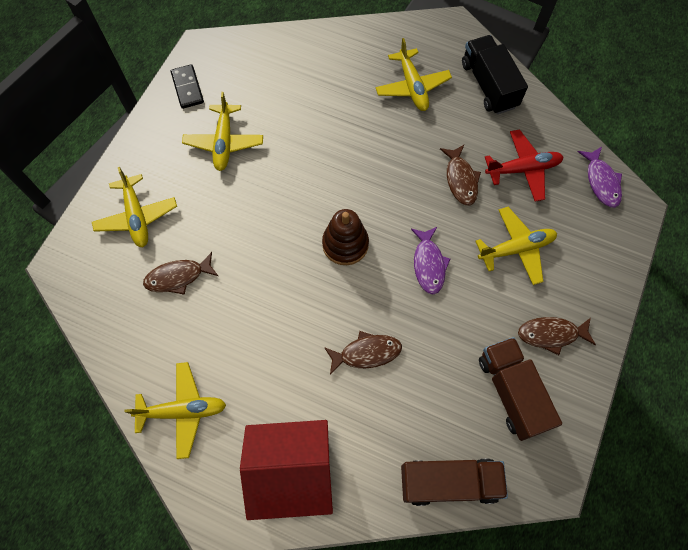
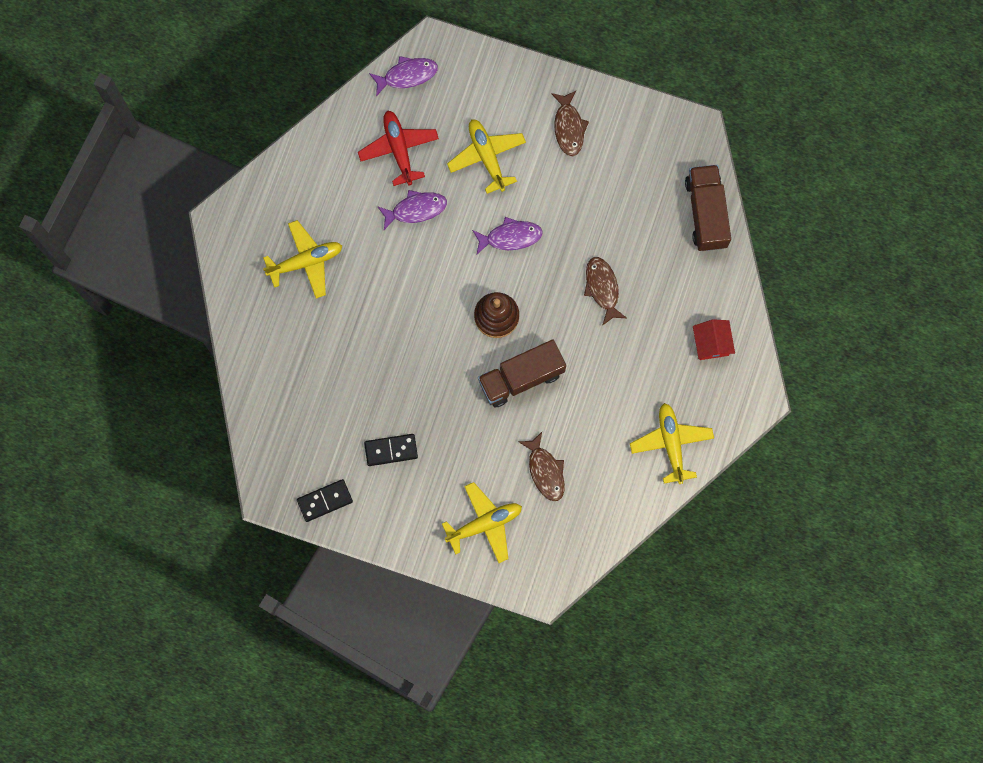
camera: 95 degrees left, 10 degrees up
(224, 142) = (391, 450): yellow plane -> black domino
(291, 471) = (711, 343): red house -> red house, size x0.51
(460, 179) = (416, 209): brown fish -> purple fish
(489, 85) = (298, 183): black truck -> none
(511, 392) = (625, 162): brown truck -> brown truck (521, 377)

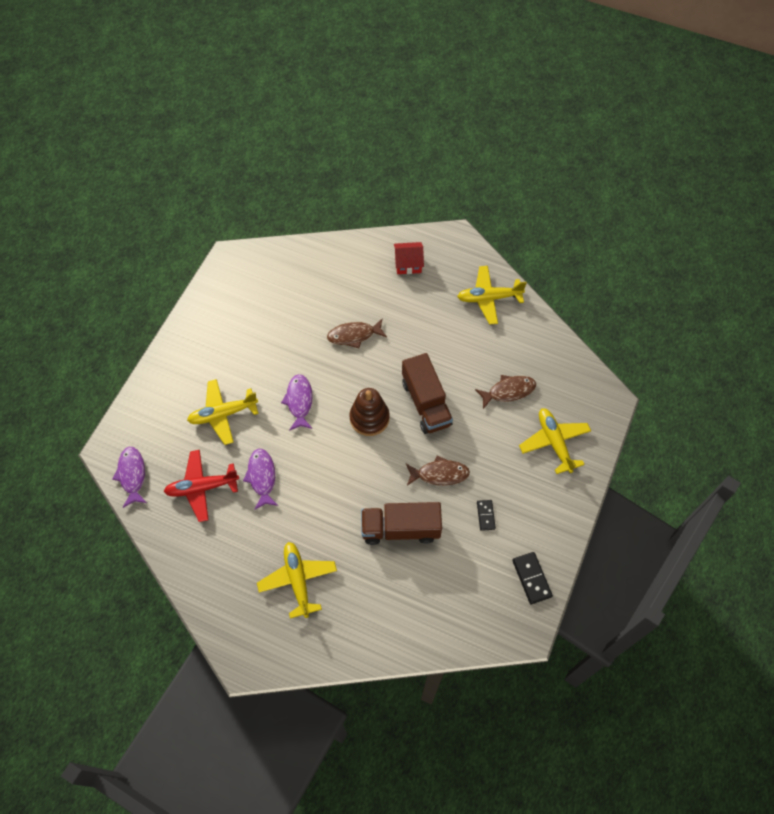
camera: 85 degrees left, 15 degrees down
(391, 450) = (486, 515): black domino -> black domino, size x0.66
(568, 127) = (209, 348): brown fish -> brown fish (439, 474)
(706, 213) = (300, 257): brown truck -> brown truck (400, 529)

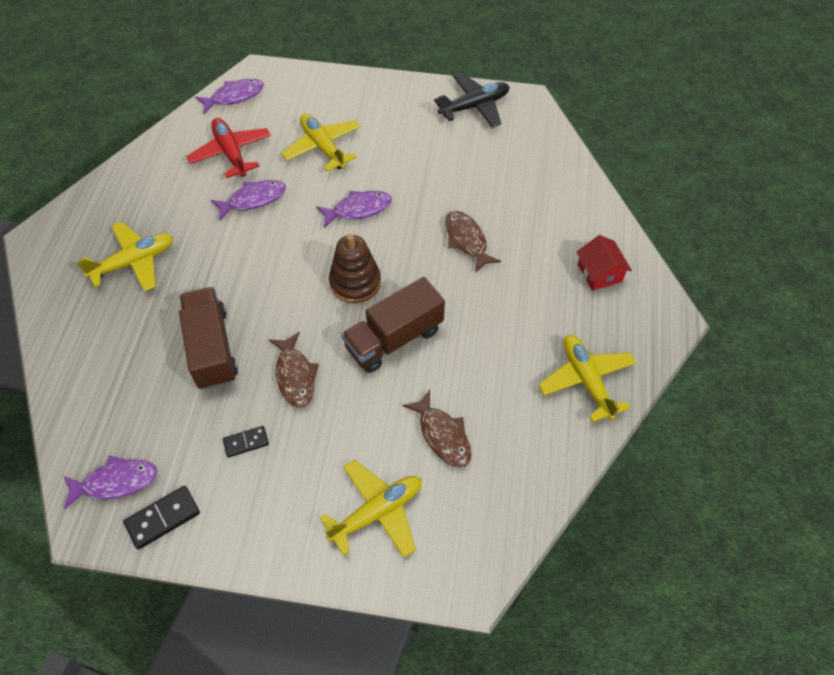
camera: 75 degrees right, 5 degrees down
(220, 294) = (474, 106): none -> black plane
(497, 609) = (116, 482): none -> purple fish

